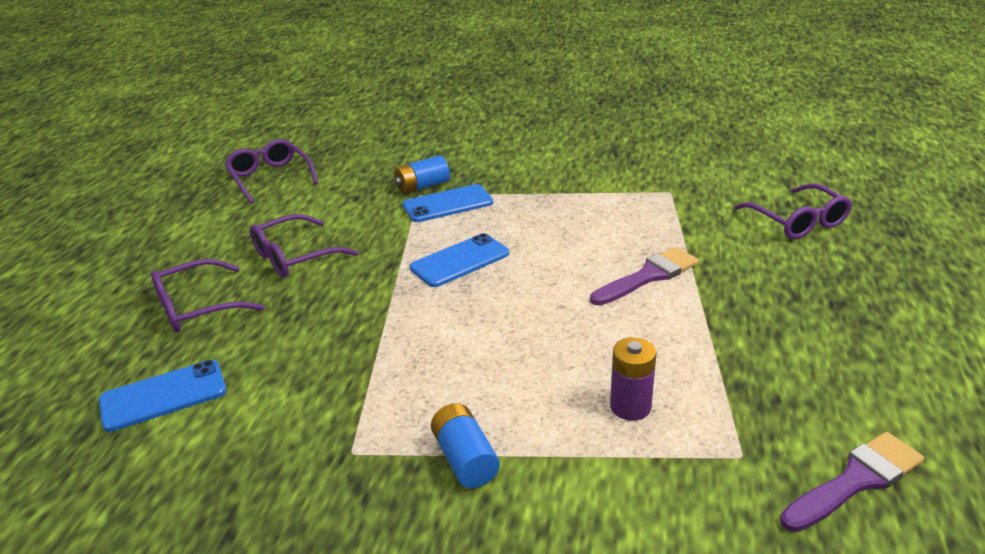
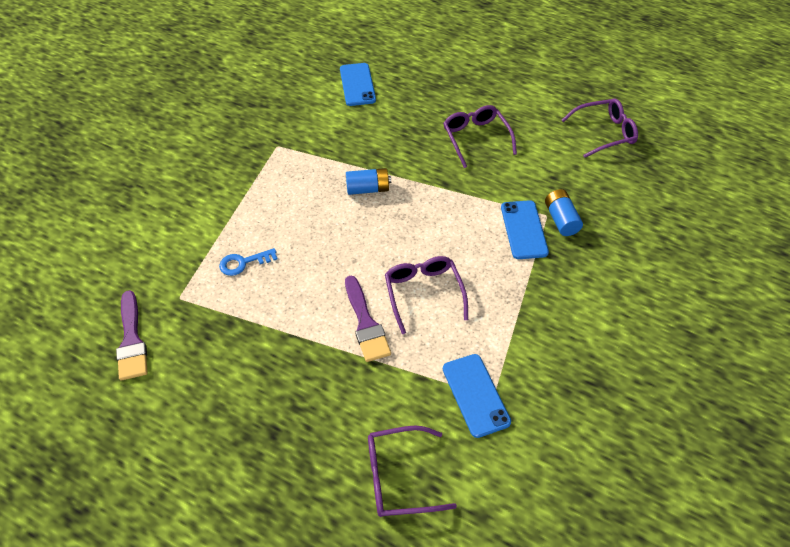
camera: 105 degrees right, 20 degrees up
(197, 307) = (434, 96): purple glasses -> purple glasses (423, 294)
(460, 261) = (434, 220): blue phone -> blue phone (475, 395)
(465, 459) = (247, 185): blue battery -> blue battery (368, 189)
(630, 406) = (243, 263): purple battery -> blue key

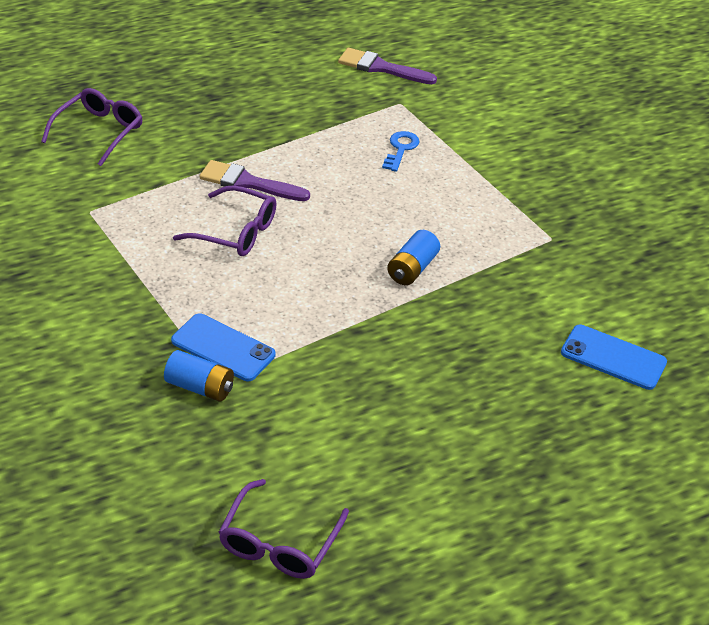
camera: 125 degrees right, 10 degrees down
(475, 395) = (103, 203): blue phone -> none
(476, 138) = (402, 403): purple glasses -> none

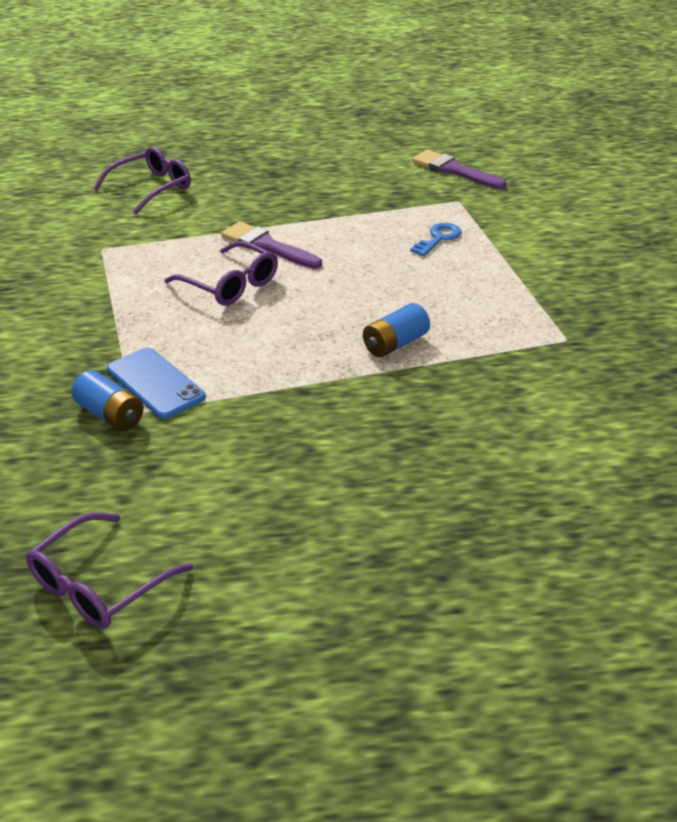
camera: 20 degrees right, 5 degrees down
(613, 357) = (587, 468): blue phone -> none

